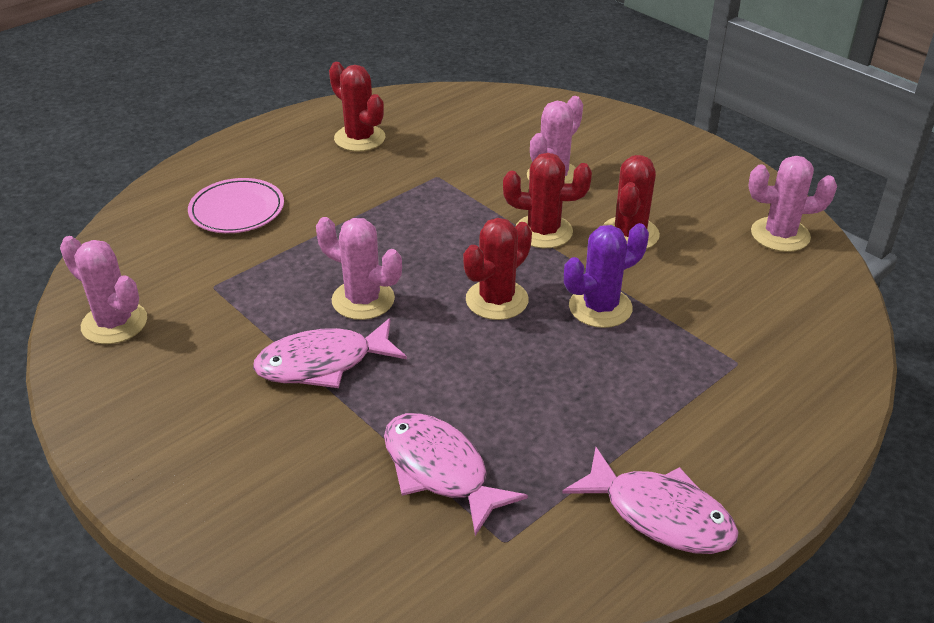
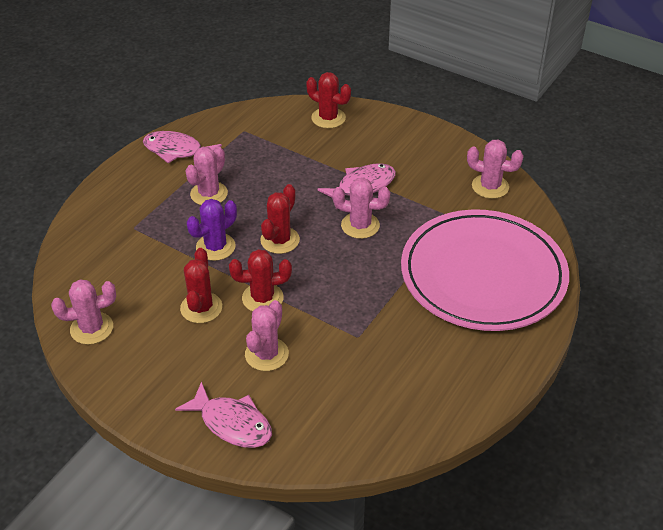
camera: 165 degrees right, 5 degrees up
(237, 210) = (483, 275): pink plate -> pink plate, size x2.43
(359, 138) = (439, 366): red cactus -> red cactus (328, 118)
(440, 470) = (280, 150): pink fish -> pink fish (232, 423)
(601, 400) = (209, 194): none -> pink cactus

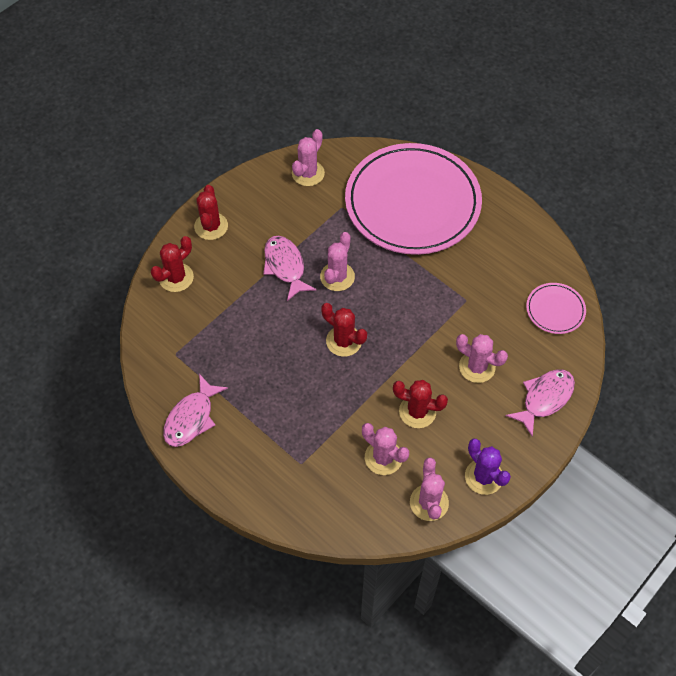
camera: 80 degrees left, 15 degrees up
(209, 194) = (266, 393): pink cactus -> pink cactus (383, 457)
(215, 247) = (342, 394): purple cactus -> purple cactus (484, 477)
(262, 298) = (413, 363): red cactus -> red cactus (211, 226)
(365, 426) = (555, 310): none -> pink plate

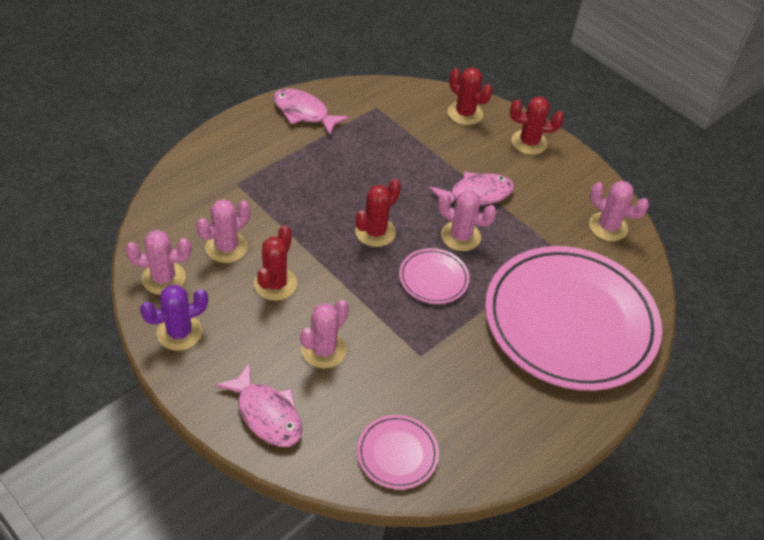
camera: 90 degrees right, 10 degrees down
(388, 294) = (433, 278): none -> pink plate

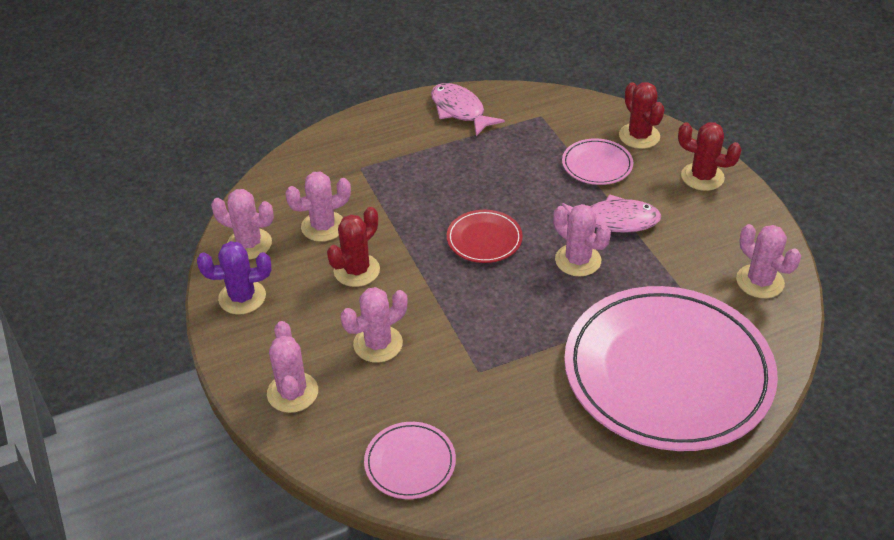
camera: 25 degrees right, 5 degrees down
(266, 414) = (292, 392): pink fish -> pink cactus
(375, 232) = (484, 239): red cactus -> red plate
(433, 278) = (528, 297): pink plate -> pink plate (597, 165)

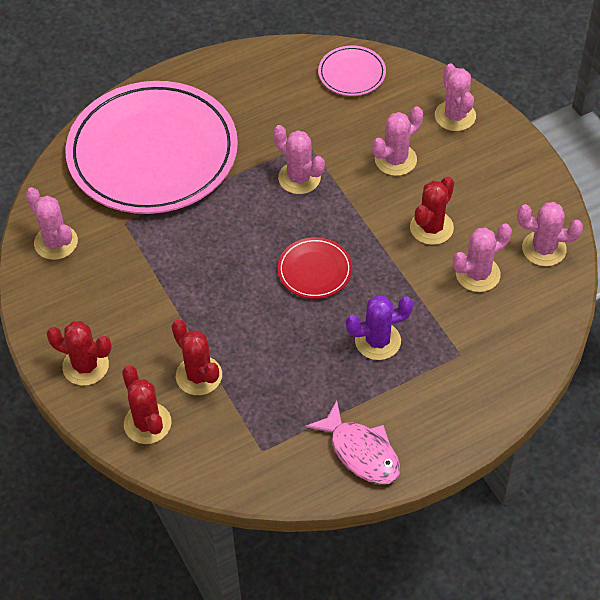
camera: 175 degrees right, 10 degrees up
(242, 297) = (528, 193): purple cactus -> purple cactus (377, 341)
(578, 260) = (223, 253): pink cactus -> pink cactus (299, 178)
(597, 165) = (199, 376): pink plate -> red cactus
(615, 221) = (184, 301): pink fish -> none

